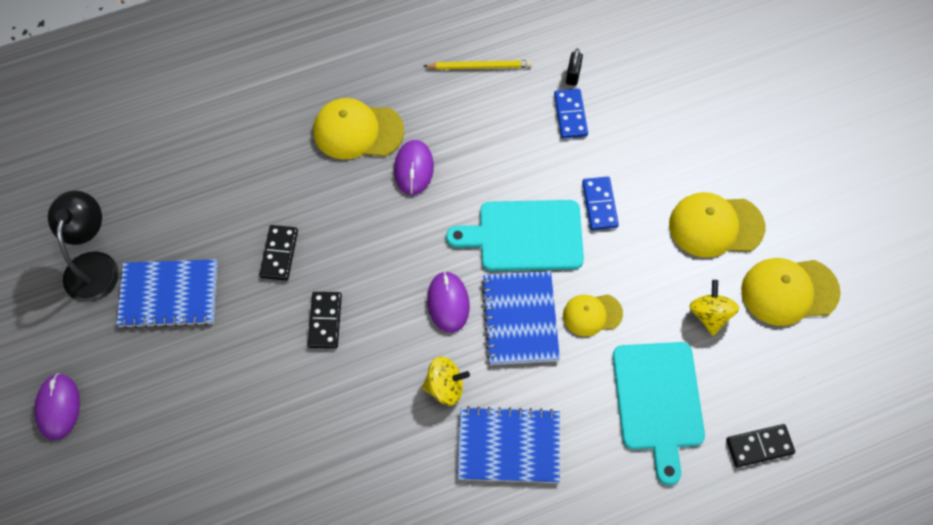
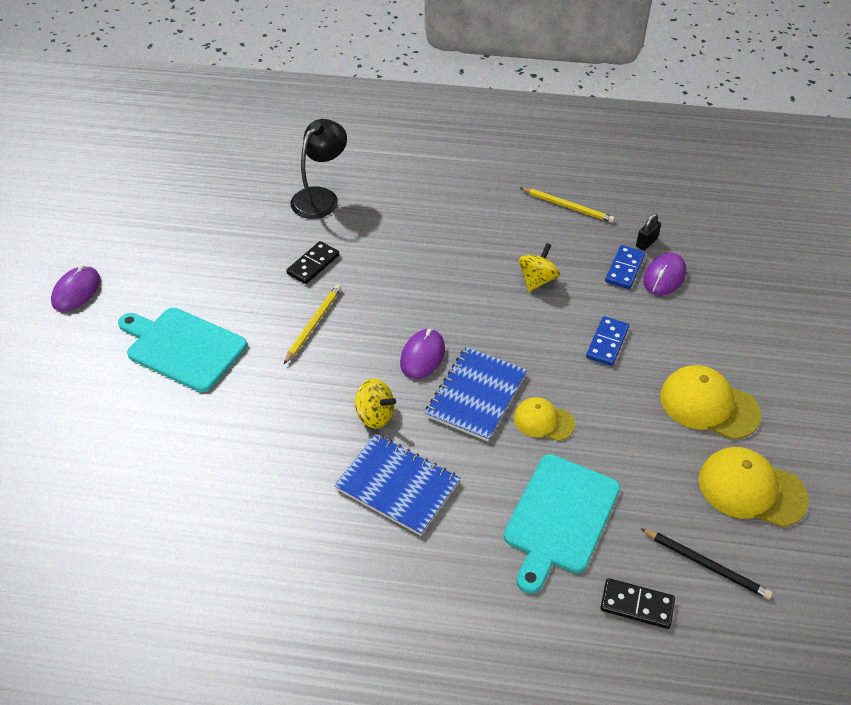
camera: 30 degrees right, 15 degrees down
(93, 265) = (174, 215): black lamp -> black lamp (320, 197)
(169, 295) = (211, 255): blue notebook -> none
(325, 321) = (313, 324): black domino -> yellow pencil
(357, 131) = (435, 210): yellow cap -> none
(414, 169) = (462, 252): purple mouse -> purple mouse (664, 277)
(525, 236) = (523, 337): turquoise cutting board -> turquoise cutting board (183, 347)
(710, 315) = (657, 472): yellow spinning top -> yellow spinning top (537, 280)
(791, 381) = (706, 565): none -> black pencil

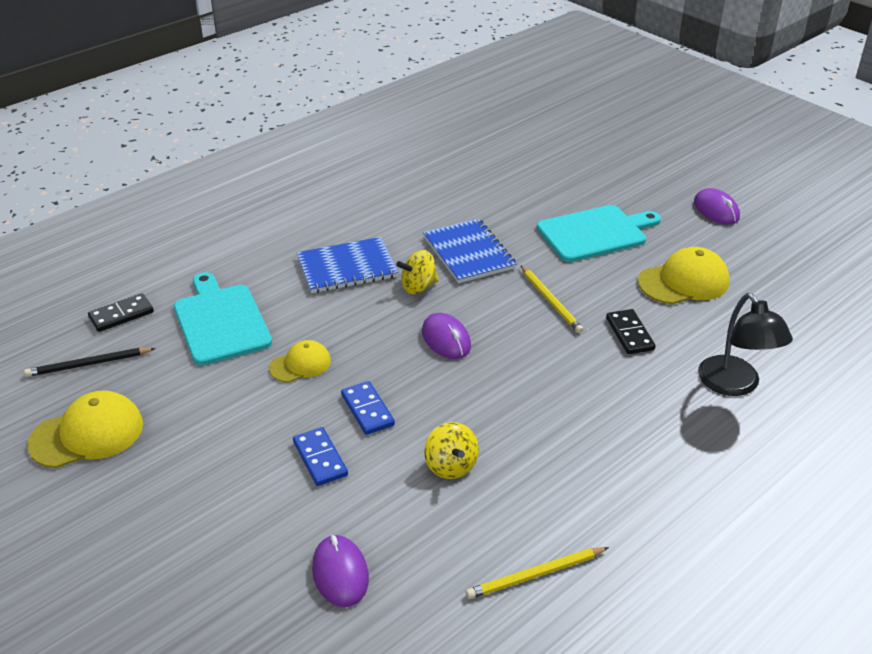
camera: 130 degrees right, 10 degrees down
(476, 395) = (371, 344): blue notebook -> blue notebook (468, 253)
(624, 269) = (388, 547): blue domino -> blue domino (367, 410)
(646, 243) = (403, 601): black padlock -> none
(708, 405) = (176, 473): yellow cap -> yellow cap (684, 282)

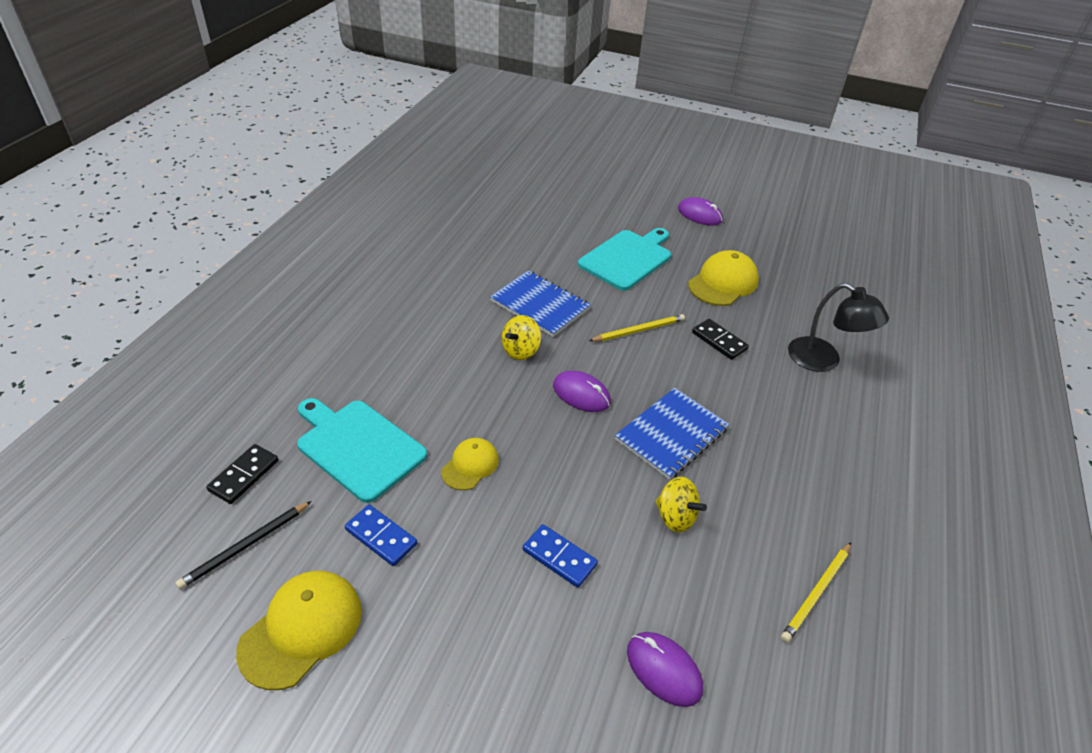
camera: 30 degrees left, 5 degrees up
(347, 267) = (442, 351): blue notebook -> blue notebook (671, 434)
(367, 410) = (565, 489): blue domino -> blue domino (381, 537)
(551, 301) = (639, 330): yellow pencil -> yellow pencil turned 60 degrees counterclockwise

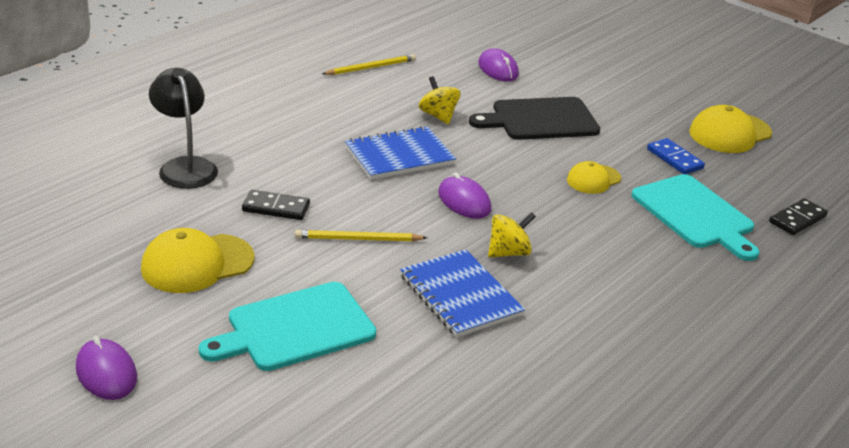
camera: 160 degrees left, 10 degrees down
(245, 546) = (781, 178): black pencil -> none
(559, 557) = (540, 120): blue domino -> black cutting board
(719, 341) = (276, 208): black domino -> black domino turned 60 degrees counterclockwise

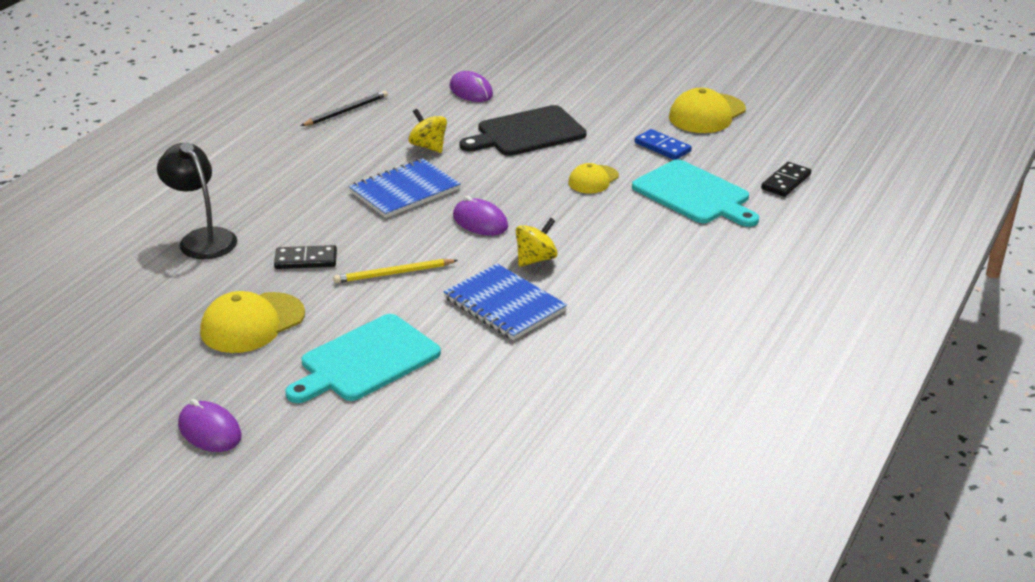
camera: 10 degrees left, 0 degrees up
(371, 67) = (346, 111): yellow pencil -> black pencil

